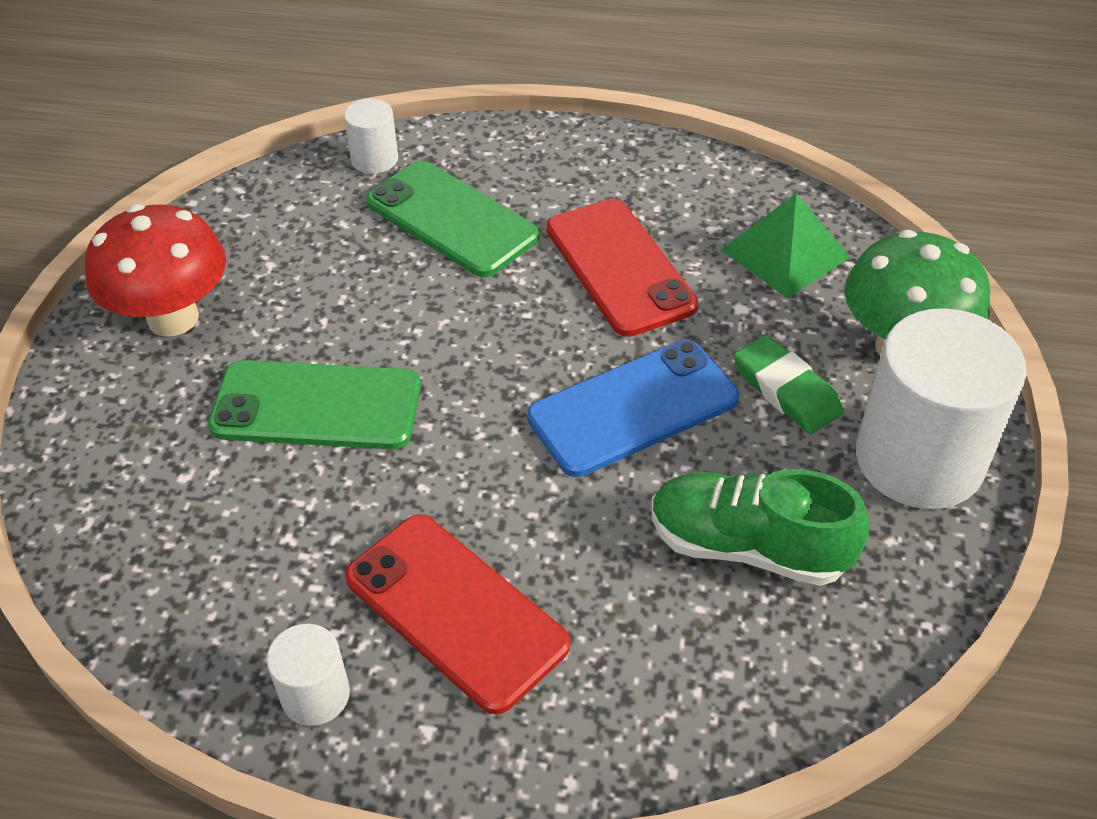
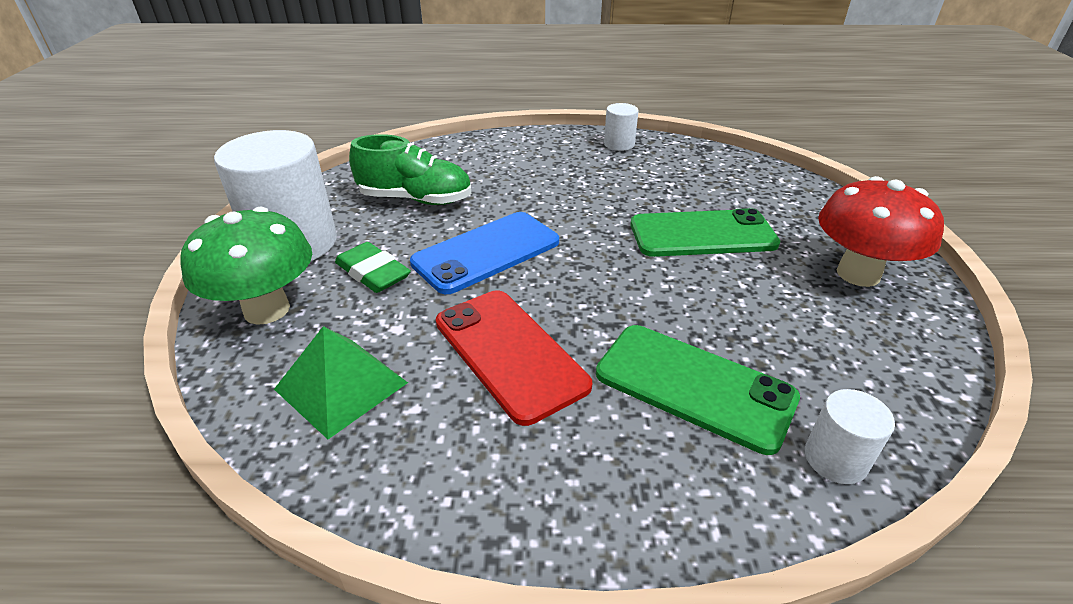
camera: 170 degrees right, 10 degrees down
(456, 611) = (568, 168): red phone -> none

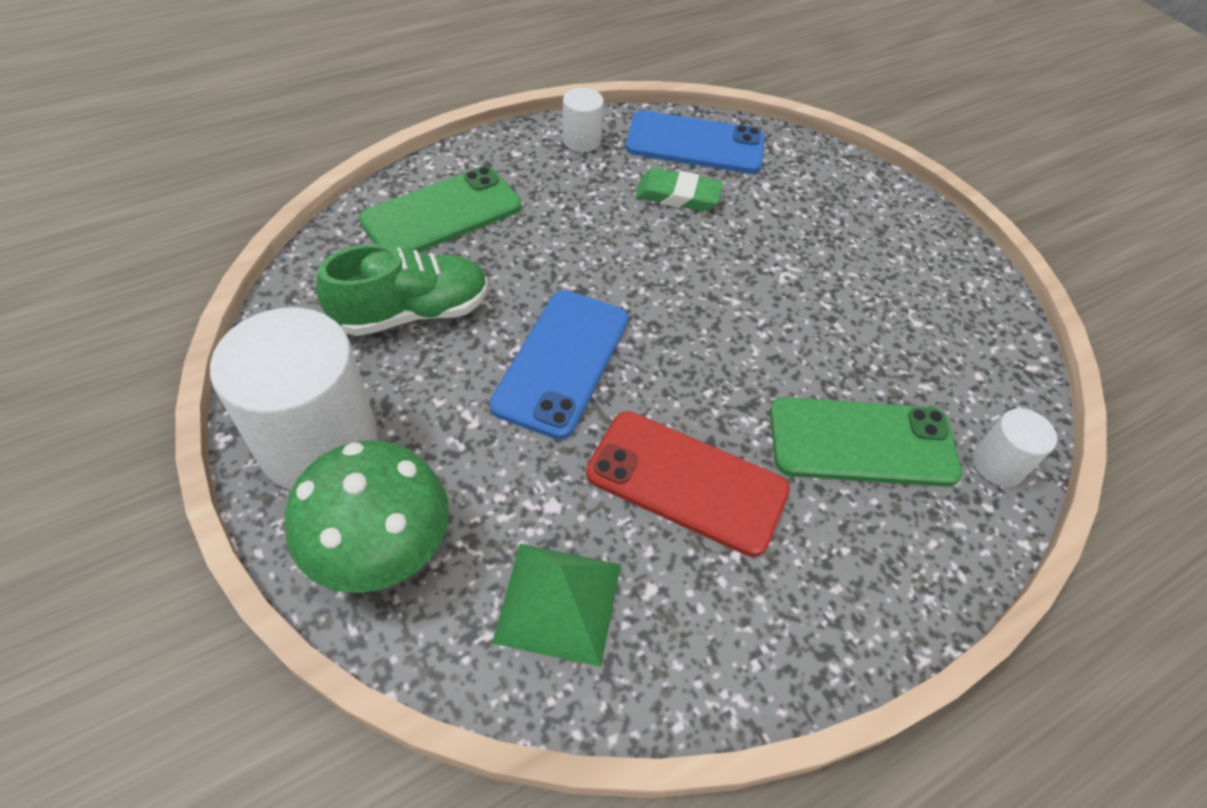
camera: 35 degrees left, 15 degrees up
(373, 272) = (460, 444): green eraser -> green eraser (678, 195)
(702, 234) = (754, 252): green phone -> green phone (442, 214)
(708, 164) = (695, 144): none -> blue phone
(858, 274) = (908, 254): red mushroom -> none

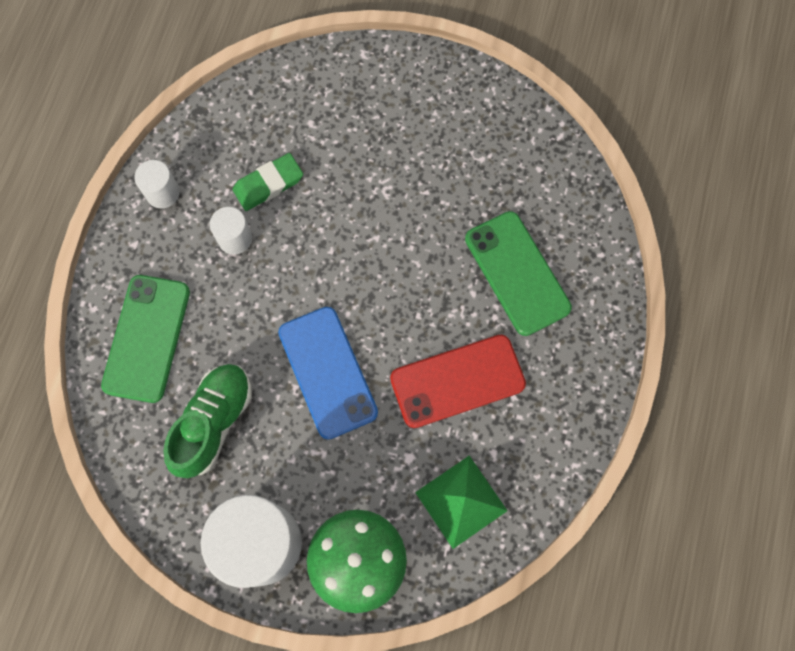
camera: 40 degrees left, 20 degrees up
(695, 144) = (235, 127): blue phone -> none
(862, 443) = (517, 273): green phone -> green phone turned 75 degrees counterclockwise
(997, 464) = (587, 223): white cylinder -> white cylinder (235, 238)

